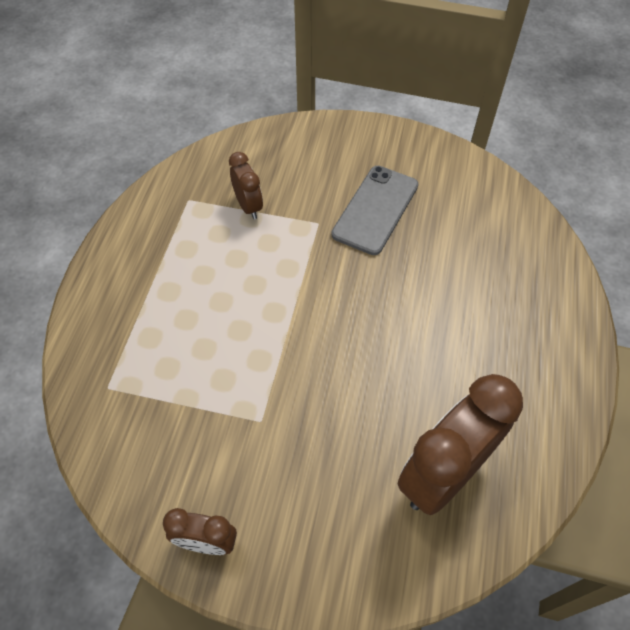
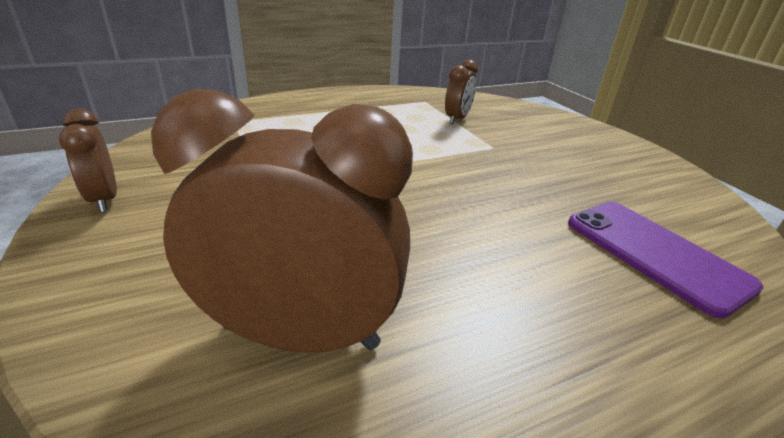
camera: 50 degrees right, 25 degrees down
(375, 210) = (557, 167): grey phone -> none
(493, 252) = (655, 253): none -> purple phone

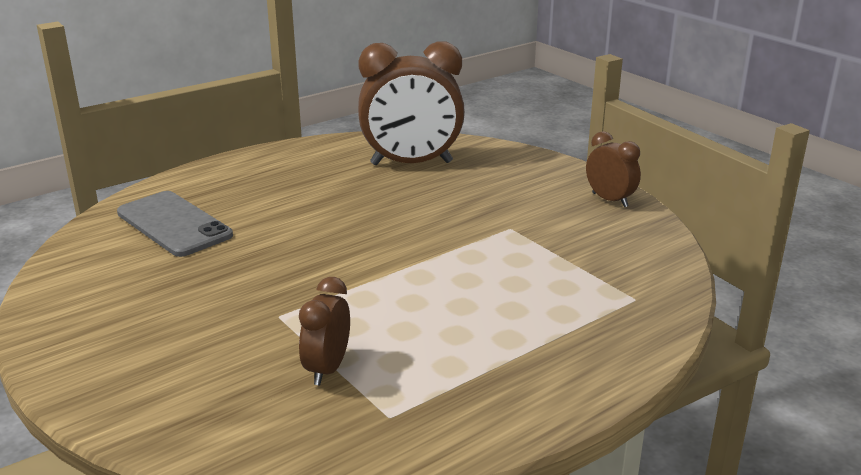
camera: 170 degrees right, 5 degrees down
(655, 253) = (174, 224): purple phone -> grey phone

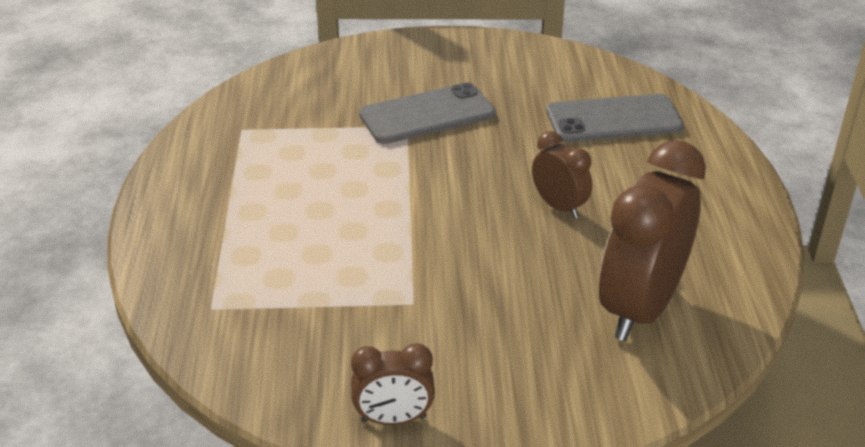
camera: 125 degrees right, 10 degrees up
(246, 312) = (427, 114): none -> grey phone
(327, 369) = (318, 124): brown clock -> brown clock (559, 207)

